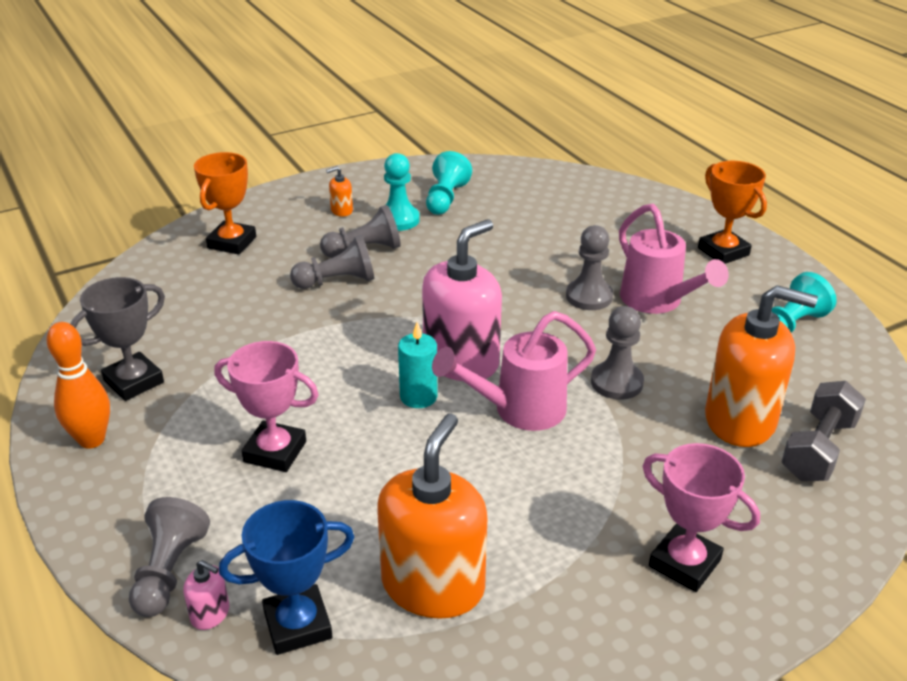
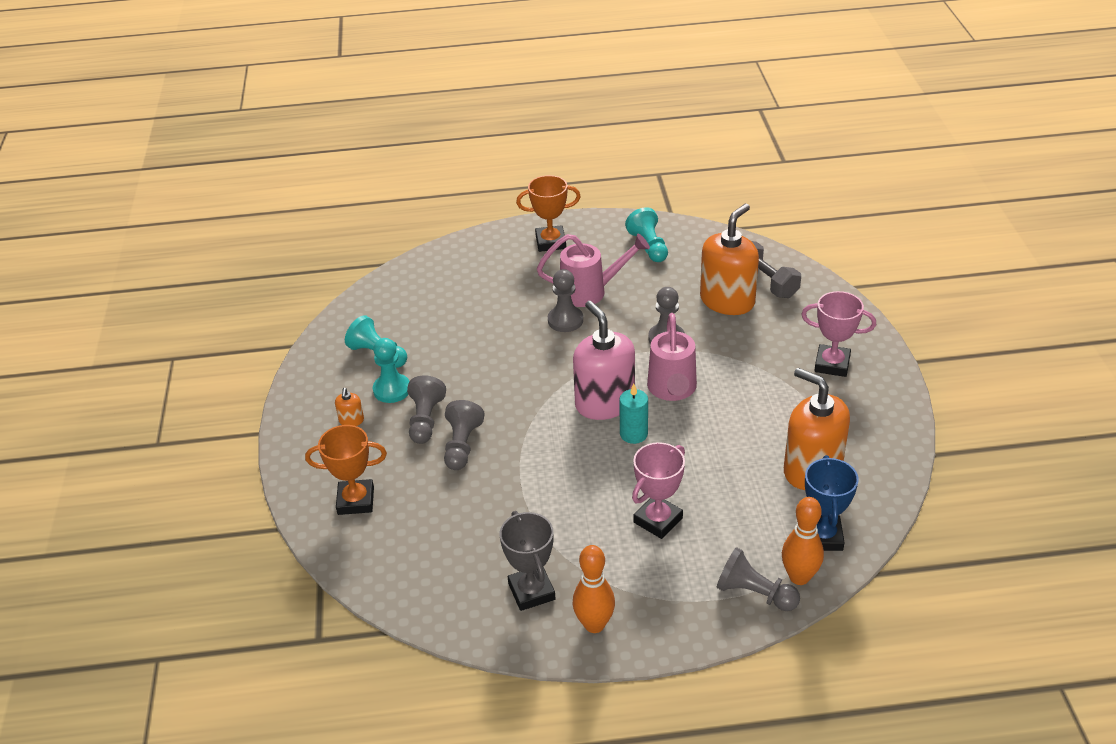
camera: 65 degrees left, 5 degrees up
(210, 614) = (799, 577): pink soap dispenser -> orange bowling pin
(232, 242) = (356, 501): orange trophy -> orange trophy turned 45 degrees counterclockwise
(684, 563) = (832, 364): pink trophy -> pink trophy turned 45 degrees clockwise

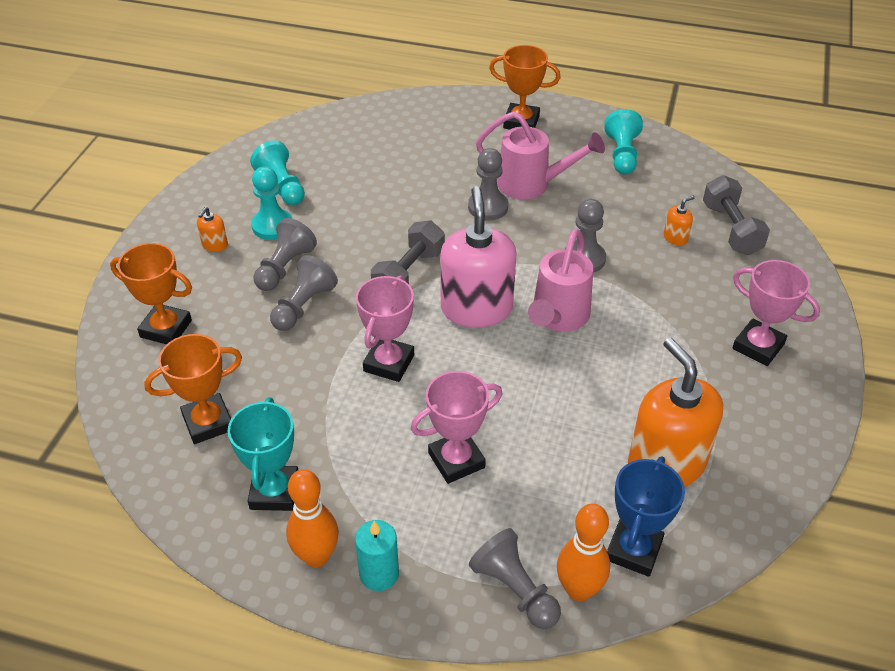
camera: 20 degrees right, 5 degrees up
(442, 560) = (208, 423): none -> orange trophy
(531, 591) = (274, 492): grey trophy -> turquoise trophy
(533, 393) = (408, 273): none -> grey dumbbell
(560, 467) = (389, 363): none -> pink trophy
(633, 434) = (487, 353): turquoise candle -> turquoise candle (379, 574)
(727, 301) = (675, 238): orange soap dispenser -> orange soap dispenser, size x0.41

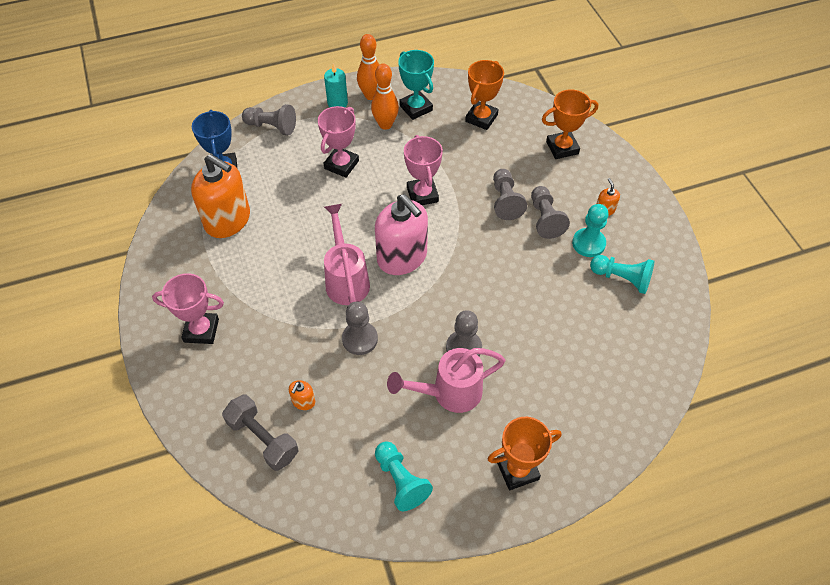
camera: 145 degrees right, 10 degrees up
(408, 273) = (466, 258): grey dumbbell -> none
(578, 590) = (242, 141): orange bowling pin -> orange bowling pin (385, 124)

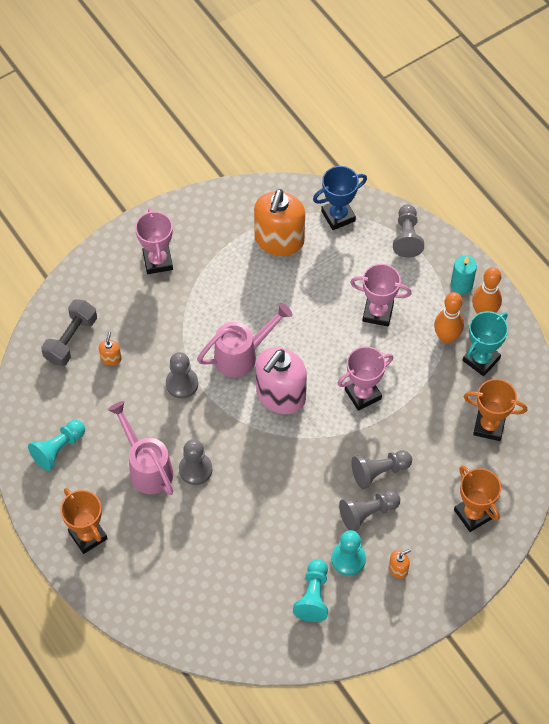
camera: 75 degrees right, 5 degrees up
(303, 401) = (111, 358): orange soap dispenser -> orange soap dispenser turned 90 degrees clockwise

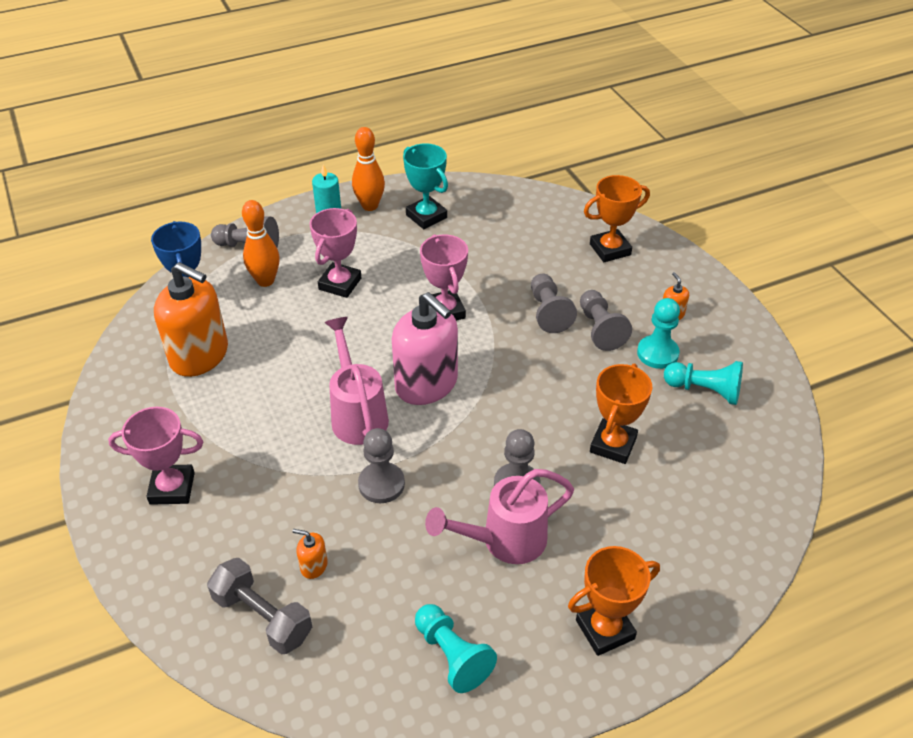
camera: 80 degrees left, 15 degrees down
(446, 337) = (390, 236): orange bowling pin -> orange bowling pin (265, 281)
(489, 426) = (507, 223): orange trophy -> orange trophy (613, 445)

